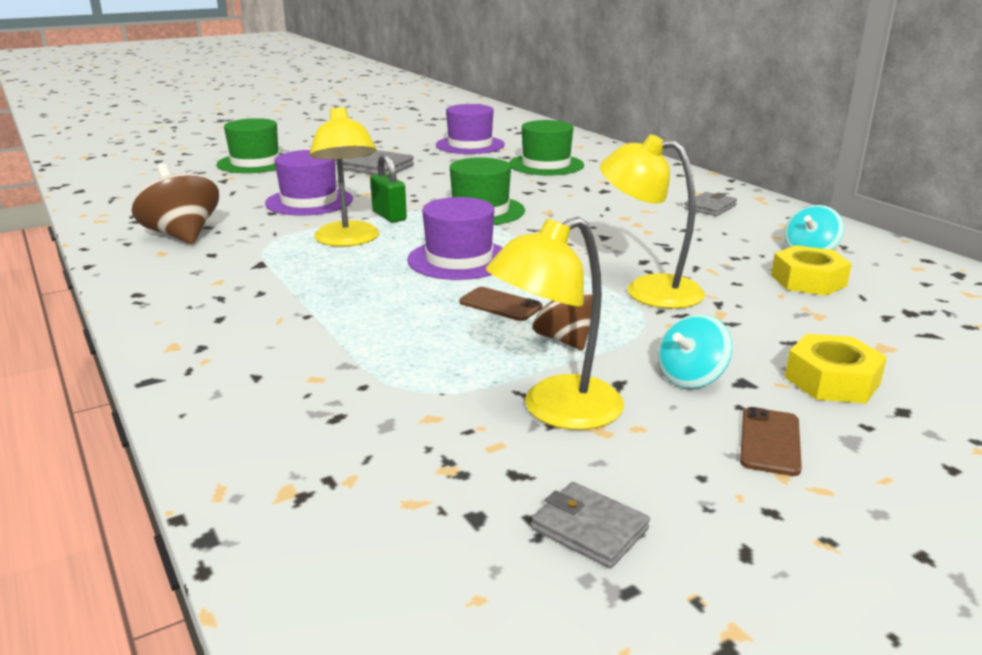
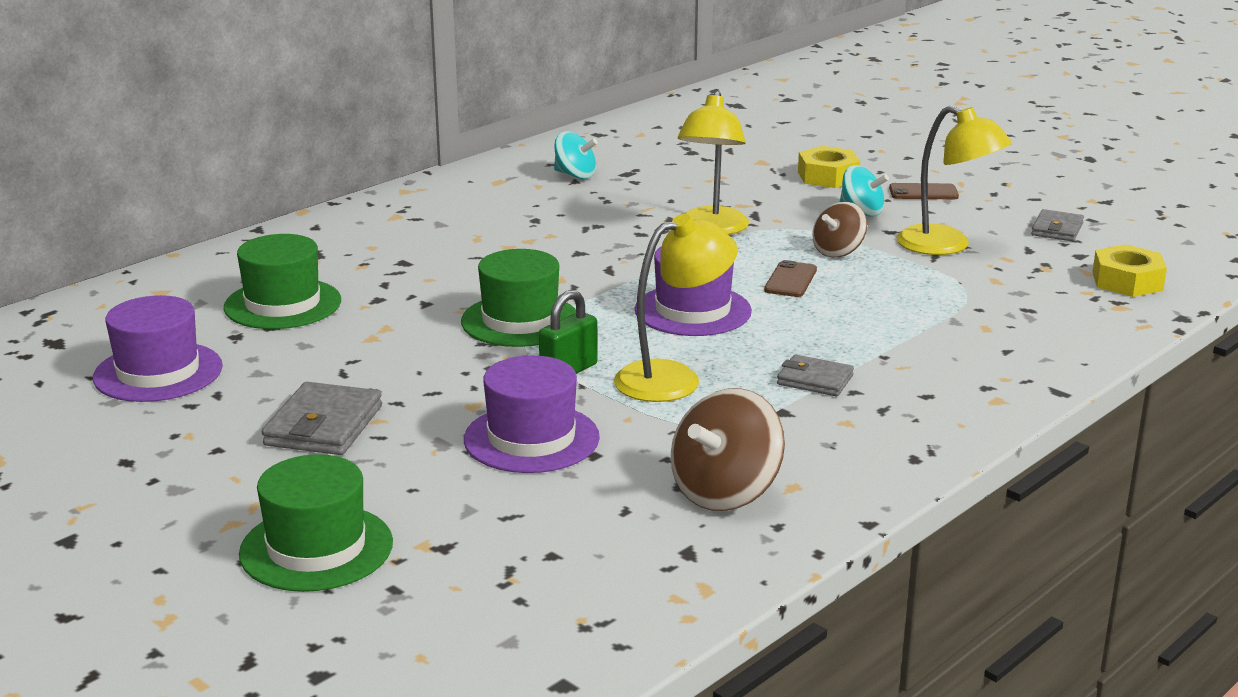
camera: 105 degrees left, 0 degrees up
(710, 207) = (452, 211): grey wallet -> grey wallet (815, 380)
(808, 280) = (648, 177): yellow nut -> yellow nut (1127, 281)

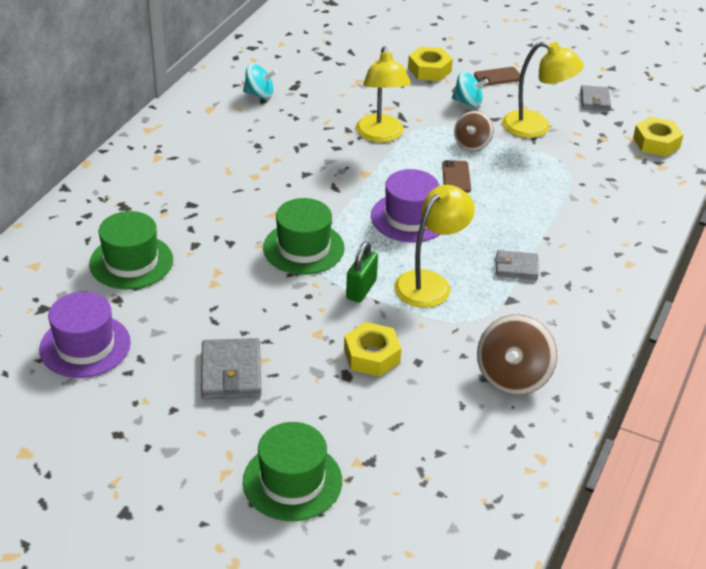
camera: 20 degrees left, 15 degrees up
(531, 438) = (371, 356): purple hat -> yellow nut

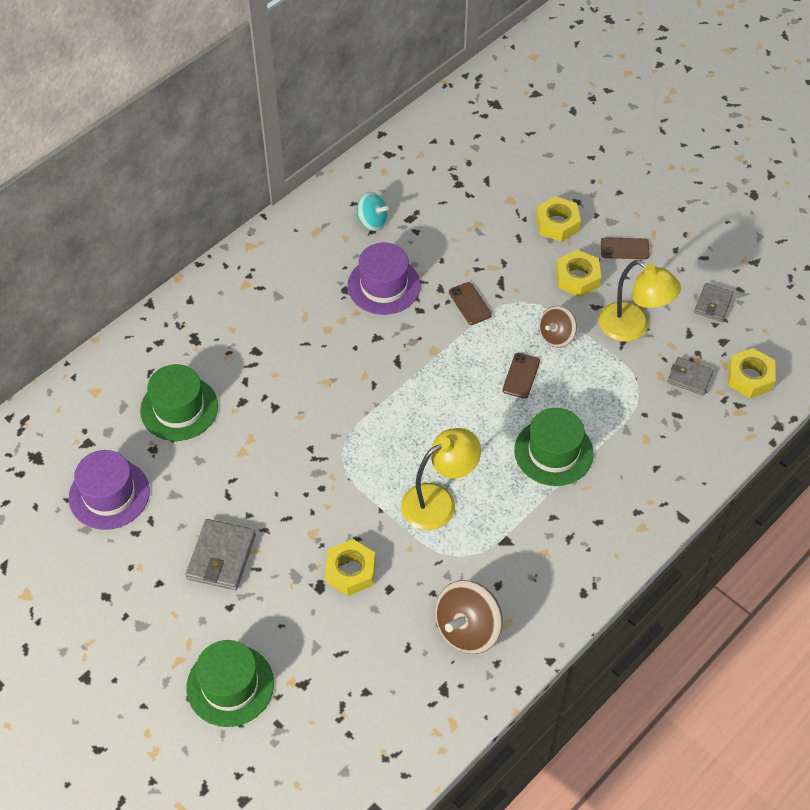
camera: 20 degrees right, 15 degrees up
(303, 248) = (339, 430): green hat -> green hat (553, 452)
(361, 289) = (372, 493): green padlock -> none
(381, 135) = (469, 303): yellow lamp -> brown phone
(409, 217) = (453, 417): purple hat -> purple hat (384, 285)
(468, 102) = (577, 278): turquoise spinning top -> yellow nut
(516, 267) = (529, 503): grey wallet -> grey wallet (690, 377)

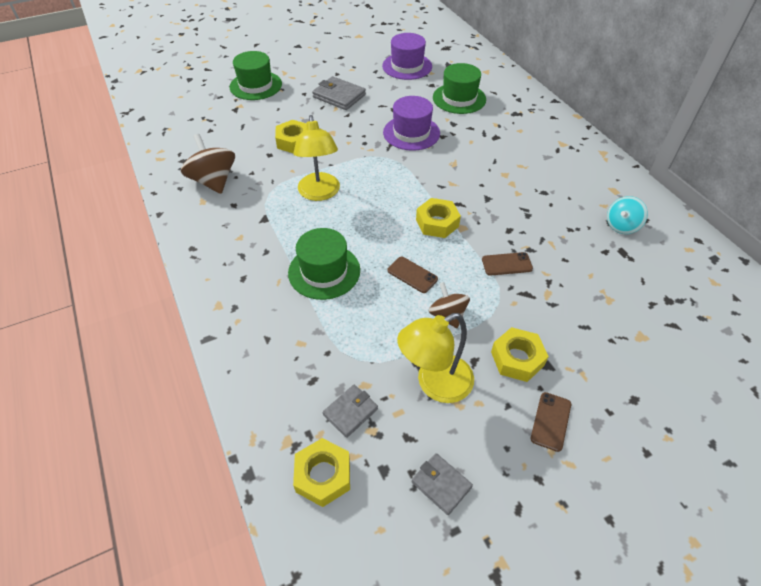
camera: 110 degrees right, 5 degrees down
(384, 285) = (543, 215): purple hat -> purple hat (411, 133)
(557, 224) = (600, 367): yellow nut -> yellow nut (437, 223)

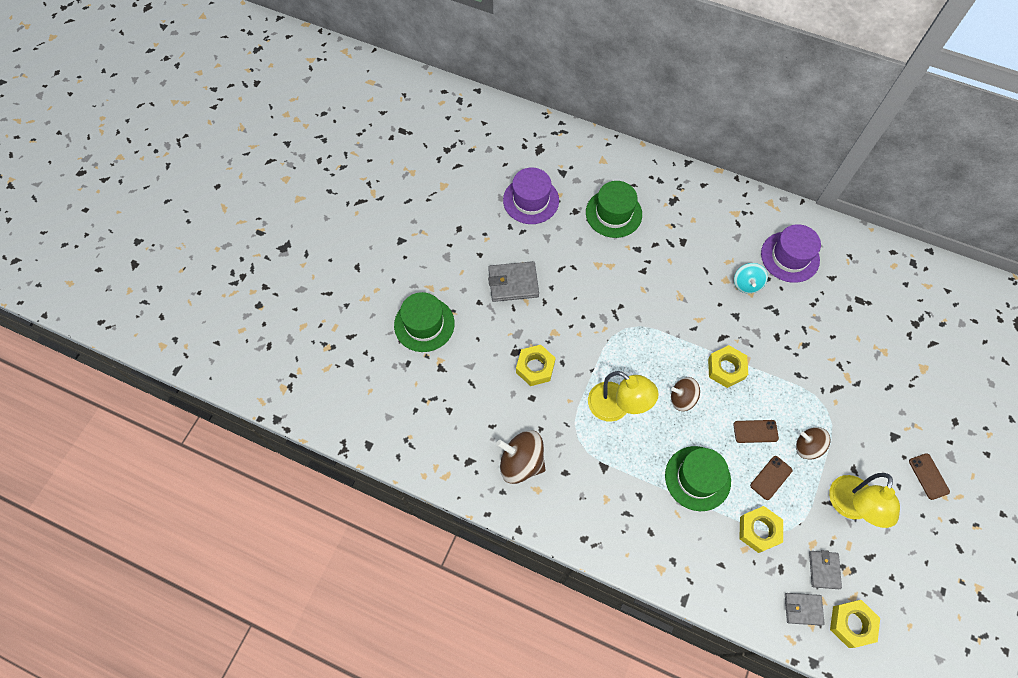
camera: 40 degrees left, 15 degrees up
(377, 218) = (682, 398): none -> brown spinning top
(411, 133) = (617, 285): purple hat -> purple hat (790, 257)
(441, 484) = (912, 570): grey wallet -> grey wallet (803, 609)
(506, 264) = (803, 371): brown phone -> brown phone (771, 478)
(517, 359) = (875, 446): yellow nut -> yellow nut (759, 530)
(621, 226) = (840, 274): turquoise spinning top -> turquoise spinning top (746, 284)

